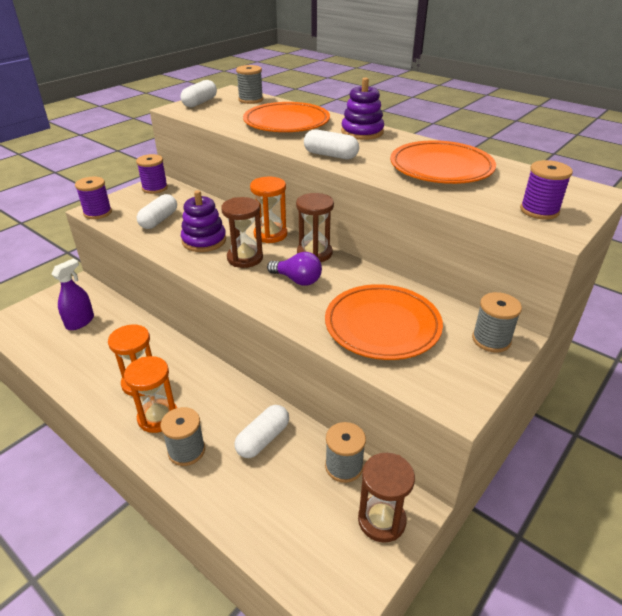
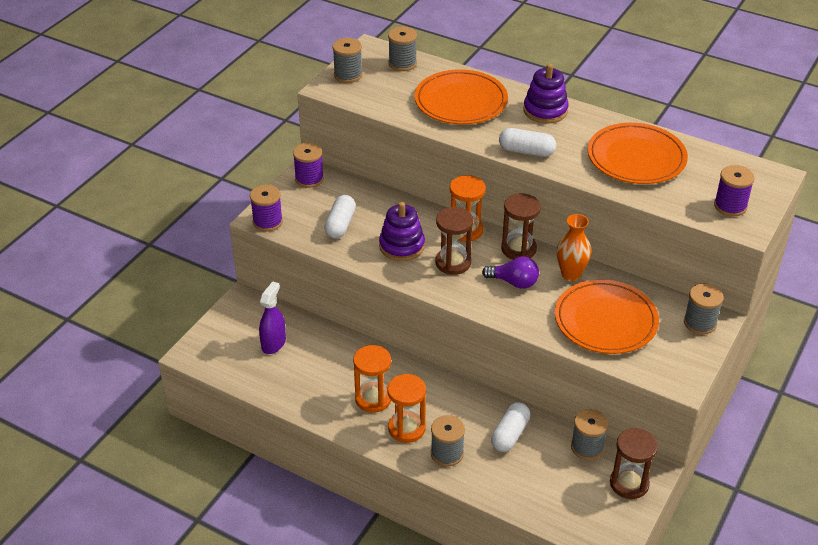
camera: 10 degrees left, 5 degrees up
(200, 103) = (348, 75): white capsule -> grey spool
(359, 279) = (571, 274): none -> orange vase

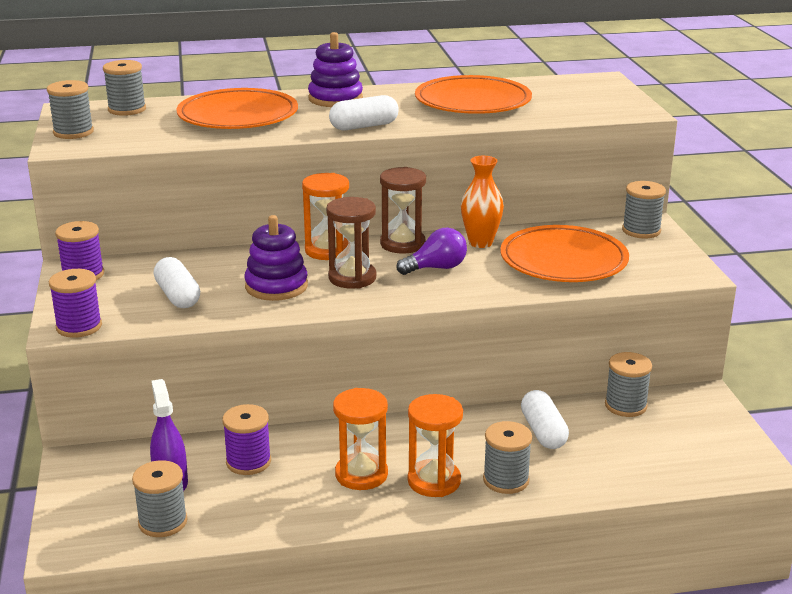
camera: 40 degrees left, 15 degrees down
(246, 367) = (163, 522): none -> grey spool
(629, 483) = (700, 413): brown hourglass -> none
(730, 206) = (602, 104): purple spool -> purple spool (248, 462)

